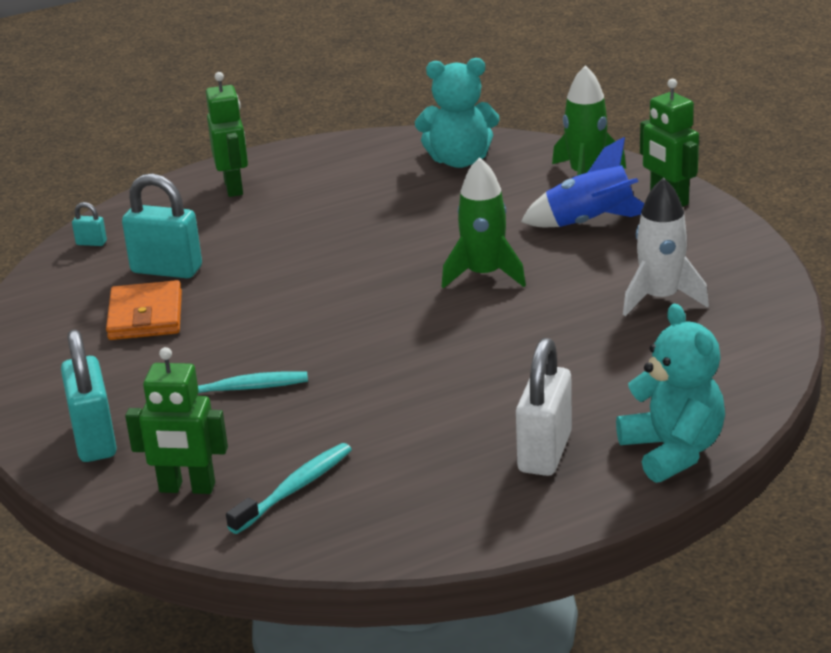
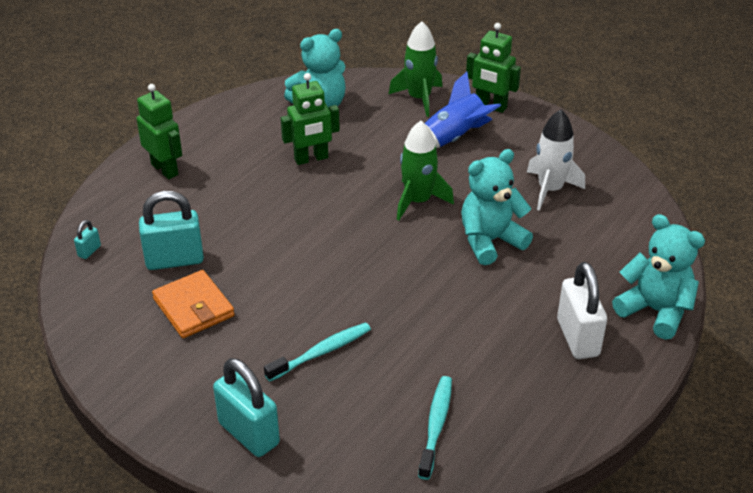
camera: 30 degrees left, 10 degrees up
(91, 243) = (89, 251): turquoise padlock -> turquoise padlock turned 45 degrees counterclockwise
(187, 488) = (357, 452): green robot -> green robot (311, 159)
(532, 332) = (490, 241): none -> turquoise teddy bear

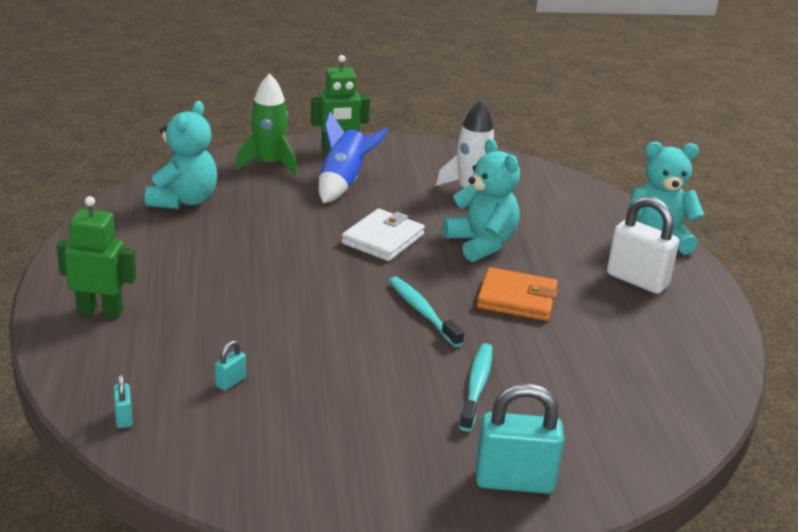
camera: 45 degrees left, 10 degrees down
(174, 260) = (230, 382): turquoise padlock -> turquoise padlock, size x0.44
(194, 307) = (311, 411): orange wallet -> orange wallet (517, 299)
(311, 159) = (240, 244): green robot -> none
(418, 201) = (383, 239): green rocket -> white wallet
(436, 425) = (638, 390): turquoise toothbrush -> turquoise toothbrush (422, 312)
(490, 241) = (481, 244): turquoise teddy bear -> turquoise teddy bear turned 135 degrees clockwise

